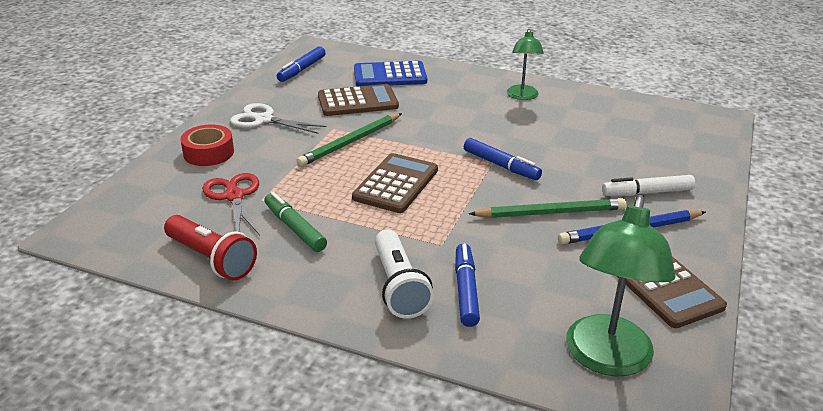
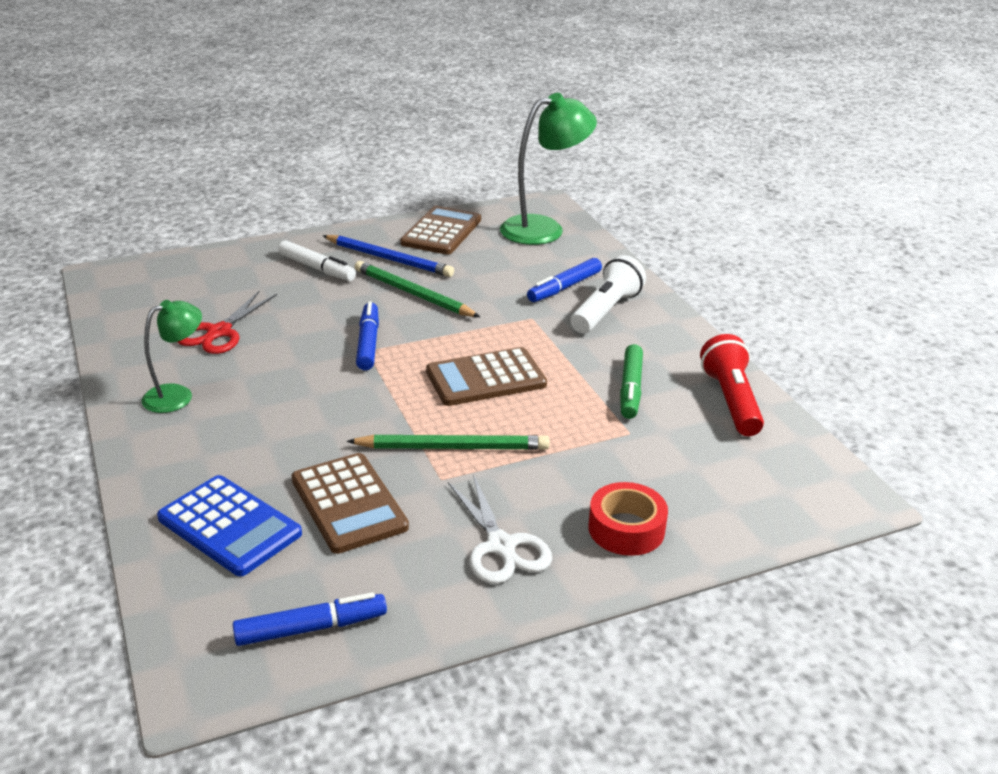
camera: 135 degrees left, 0 degrees up
(234, 196) = (653, 451): red scissors -> red scissors (219, 332)
(358, 101) = (348, 503): brown calculator -> brown calculator turned 150 degrees counterclockwise

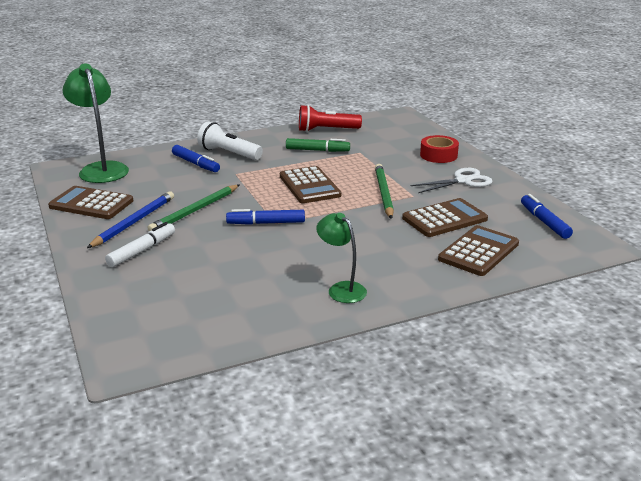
camera: 90 degrees left, 5 degrees down
(219, 332) = (247, 283): red scissors -> none
(229, 526) = (479, 251): blue calculator -> brown calculator

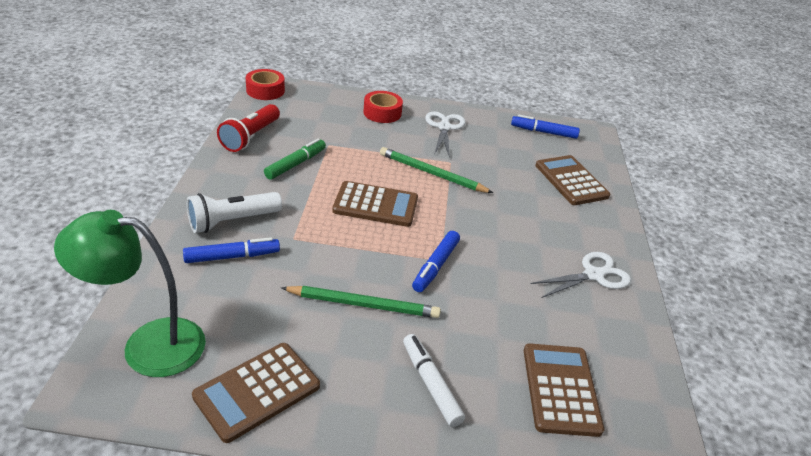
camera: 65 degrees left, 10 degrees up
(134, 222) = (349, 366): blue pencil -> none
(195, 211) = (363, 304): green pencil -> green pencil turned 60 degrees counterclockwise
(341, 289) = (593, 275): green lamp -> white scissors
(392, 116) = (265, 90): none -> red tape
(444, 219) = (506, 168): brown calculator -> brown calculator (561, 389)

